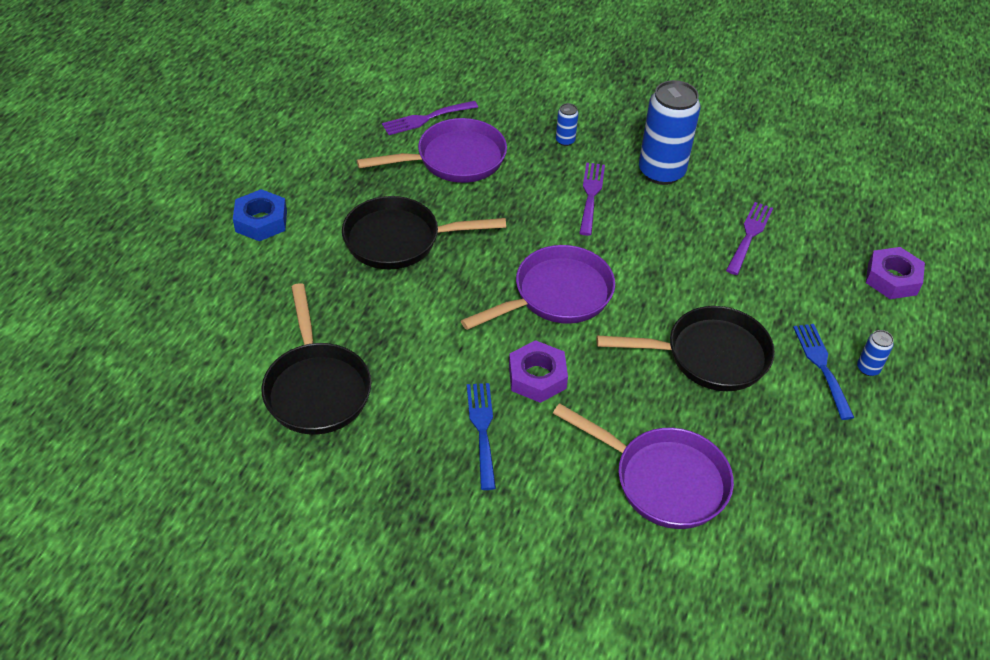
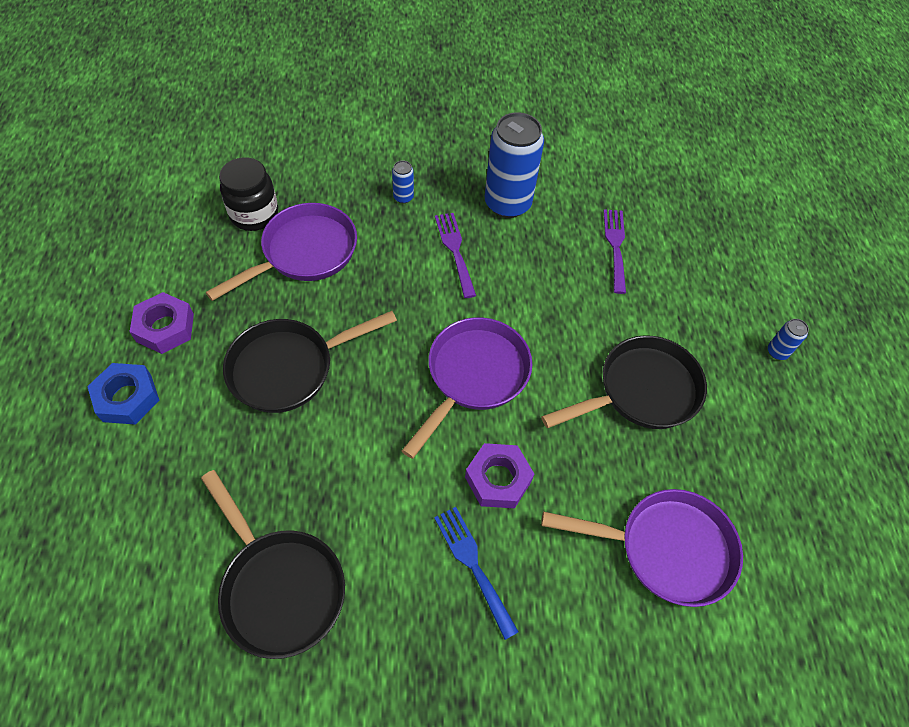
camera: 25 degrees left, 10 degrees up
(426, 119) = (254, 214): purple fork -> black jar
(821, 366) = (739, 364): blue fork -> none
(892, 279) = (752, 251): purple nut -> purple nut (165, 328)

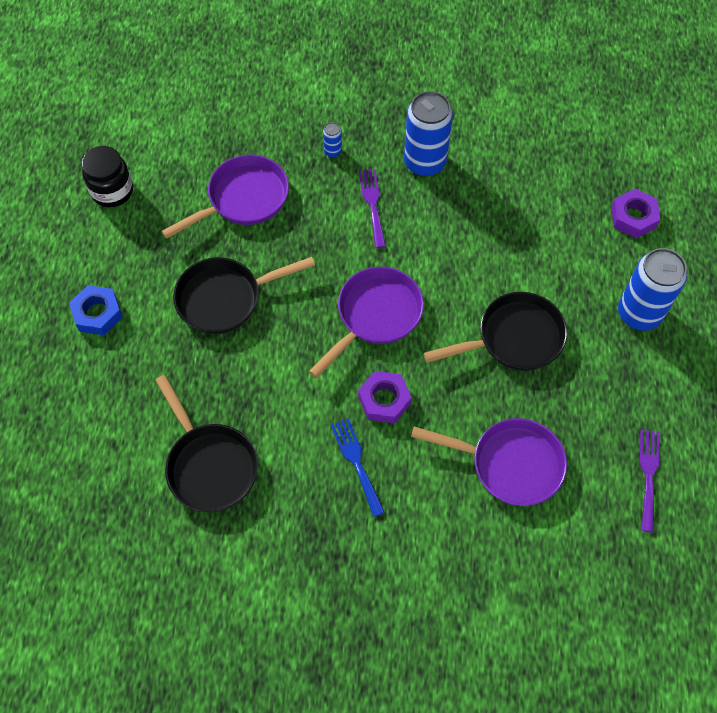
camera: 10 degrees right, 5 degrees up
(165, 328) = (127, 258): purple nut -> purple nut (633, 217)
(254, 214) = (202, 161): black jar -> black jar (112, 191)
(615, 246) = (515, 208): purple fork -> purple fork (648, 475)
(777, 352) = (639, 313): blue can -> blue can, size x2.34

